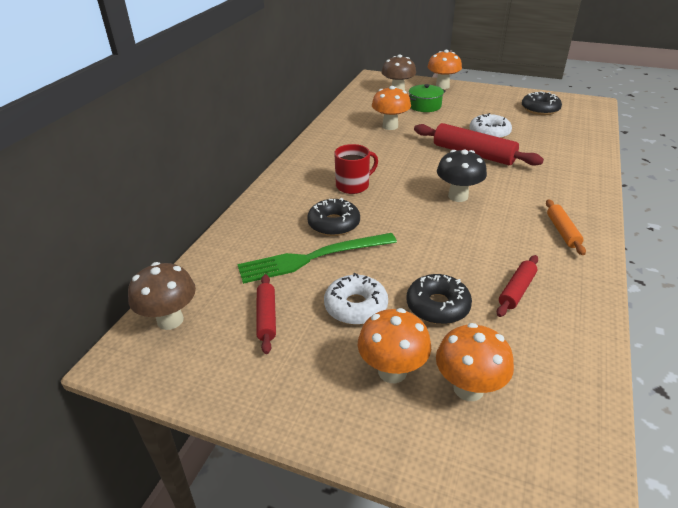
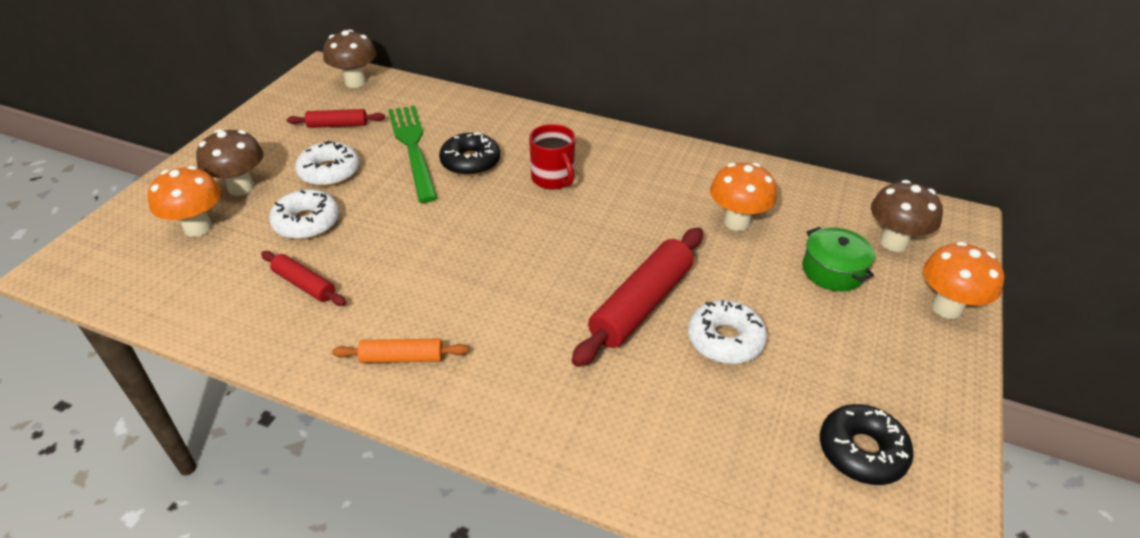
camera: 90 degrees right, 5 degrees up
(392, 371) = (241, 188): orange mushroom -> brown mushroom
(437, 306) = (307, 222): black donut -> white donut
(458, 196) = (513, 267): black mushroom -> none

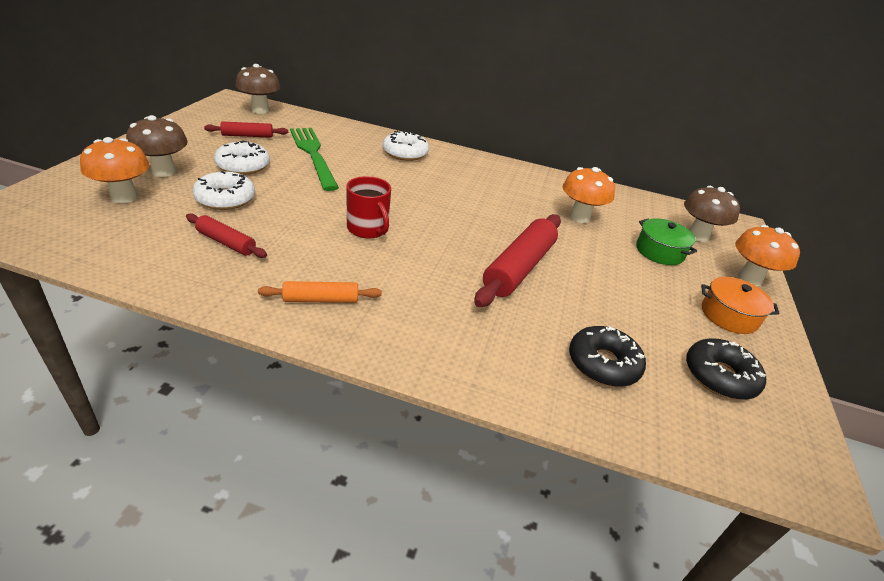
camera: 10 degrees left, 5 degrees down
(470, 162) = (362, 167): black donut -> black donut (603, 364)
(553, 178) = (431, 181): red mug -> red mug (368, 229)
(725, 340) = (591, 295): white donut -> white donut (405, 153)
(900, 364) = (729, 315): none -> orange pot

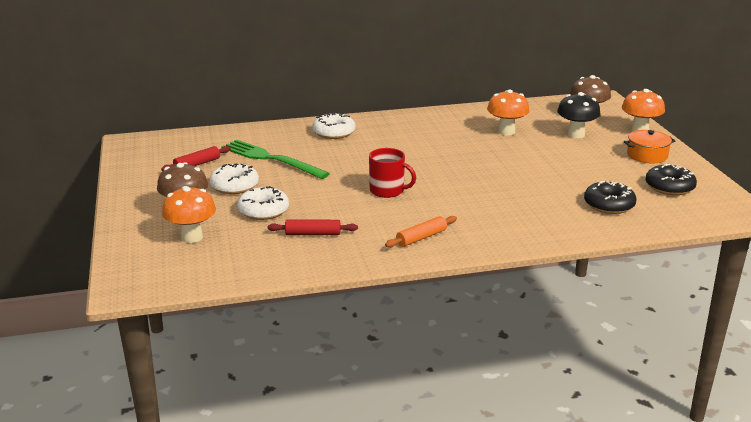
camera: 25 degrees left, 10 degrees down
(260, 110) = (168, 141): brown mushroom -> none
(519, 268) = (508, 176): red rolling pin -> none
(659, 251) = (576, 134): green pot -> black mushroom

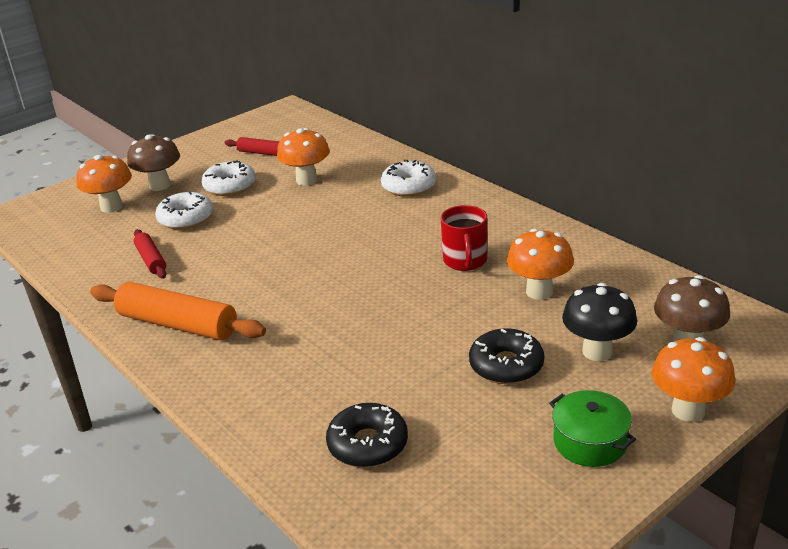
camera: 65 degrees right, 5 degrees up
(271, 159) = (306, 180): green fork -> orange mushroom
(388, 191) = (281, 267): red mug -> red mug (465, 261)
(421, 238) = (177, 324): orange rolling pin -> orange rolling pin, size x1.83
(647, 155) = (590, 442): orange pot -> green pot
(669, 187) = (484, 494): black donut -> black donut (506, 365)

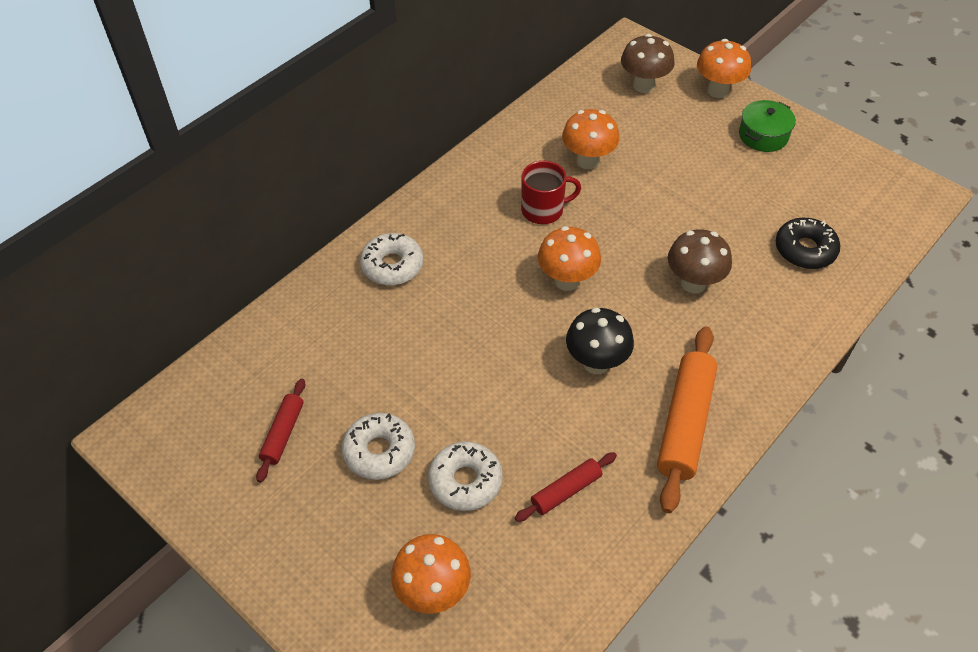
camera: 100 degrees left, 20 degrees up
(160, 185) = (371, 544): brown mushroom -> brown mushroom (693, 283)
(306, 180) = (369, 367): orange mushroom -> orange mushroom (567, 281)
(506, 365) = (692, 178): black donut -> none
(597, 351) = (663, 130): black mushroom -> black mushroom (596, 363)

